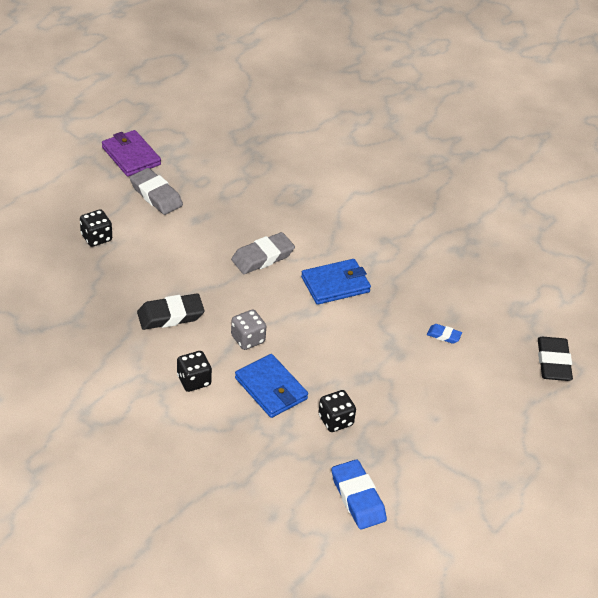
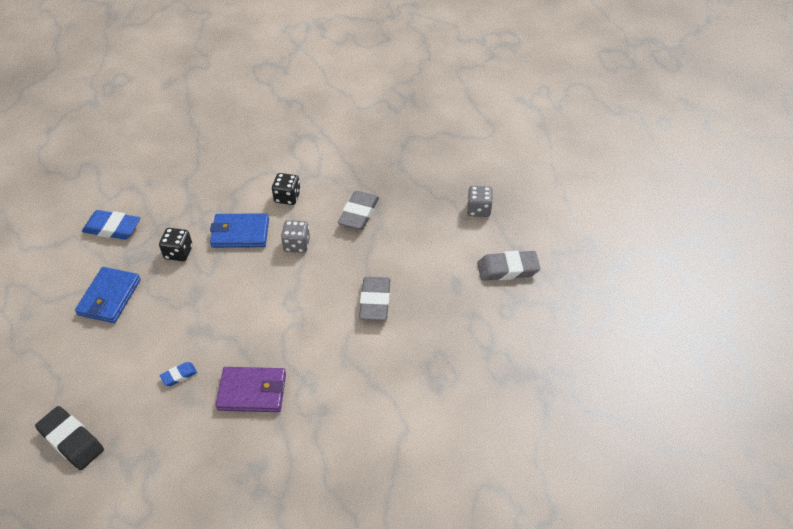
camera: 130 degrees right, 5 degrees up
(96, 237) = (478, 210): black dice -> grey dice
(131, 156) = (575, 277): purple wallet -> purple wallet (252, 392)
(170, 315) = (359, 213): black eraser -> grey eraser
(335, 284) = (302, 334): blue wallet -> blue wallet (109, 297)

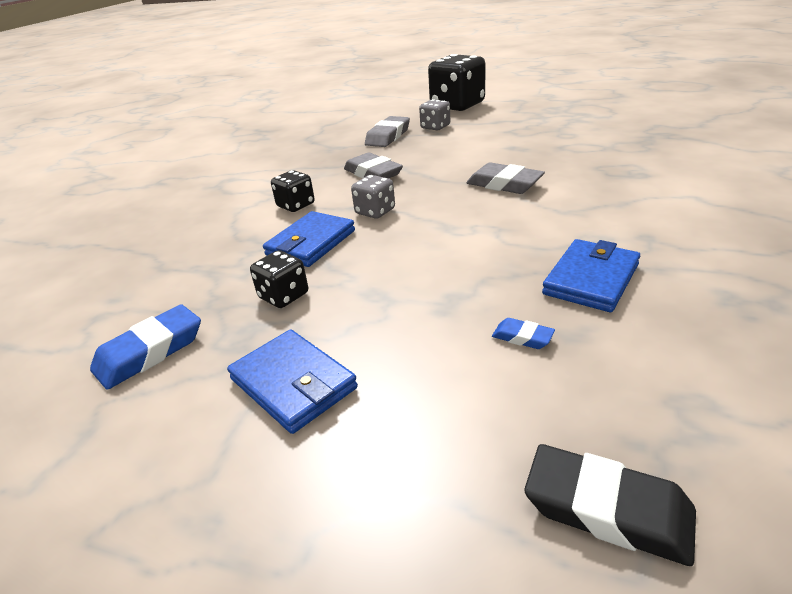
camera: 55 degrees left, 15 degrees down
(71, 440) = (607, 509): black eraser -> black eraser turned 45 degrees clockwise
(179, 375) = (522, 337): blue eraser -> blue eraser turned 60 degrees counterclockwise
(252, 392) = (591, 279): purple wallet -> blue wallet
(507, 269) = (517, 127): grey eraser -> grey eraser (388, 136)
(547, 202) = (457, 105): none -> black dice

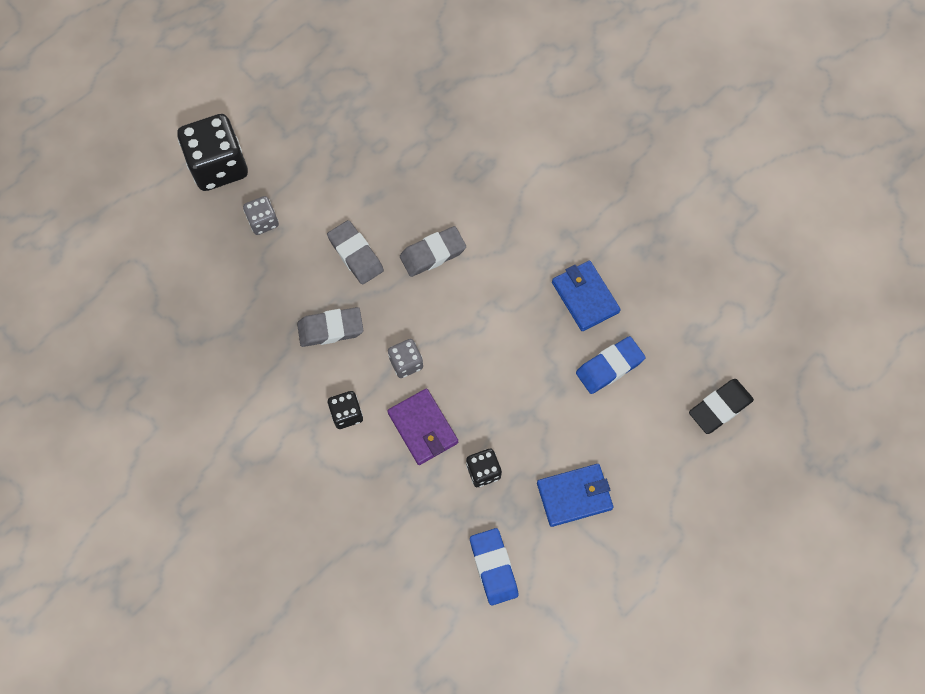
camera: 65 degrees left, 35 degrees up
(311, 243) = (423, 428): blue wallet -> purple wallet
(388, 136) = (250, 272): grey eraser -> grey eraser (356, 254)
(522, 337) = (609, 367): blue eraser -> blue eraser, size x1.93

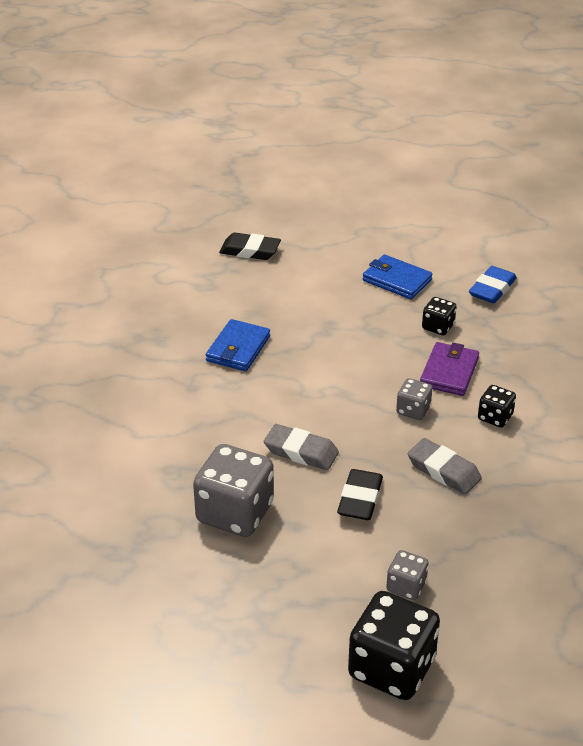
camera: 130 degrees left, 30 degrees down
(356, 254) = (360, 499): grey eraser -> black eraser
(413, 173) = (235, 513): none -> grey dice
(609, 367) = (281, 310): blue eraser -> none

